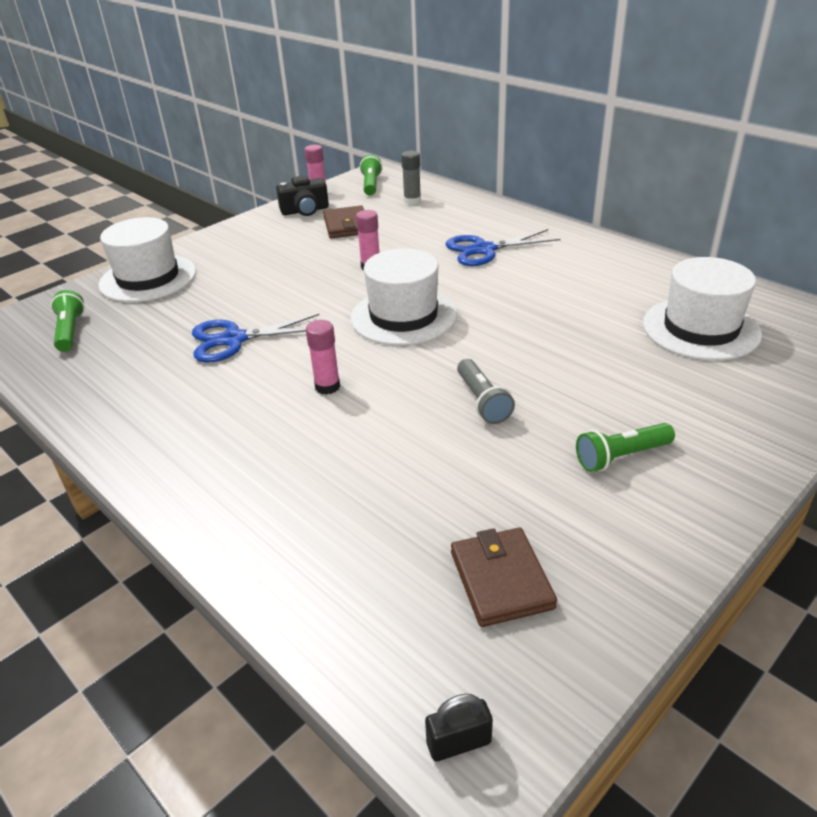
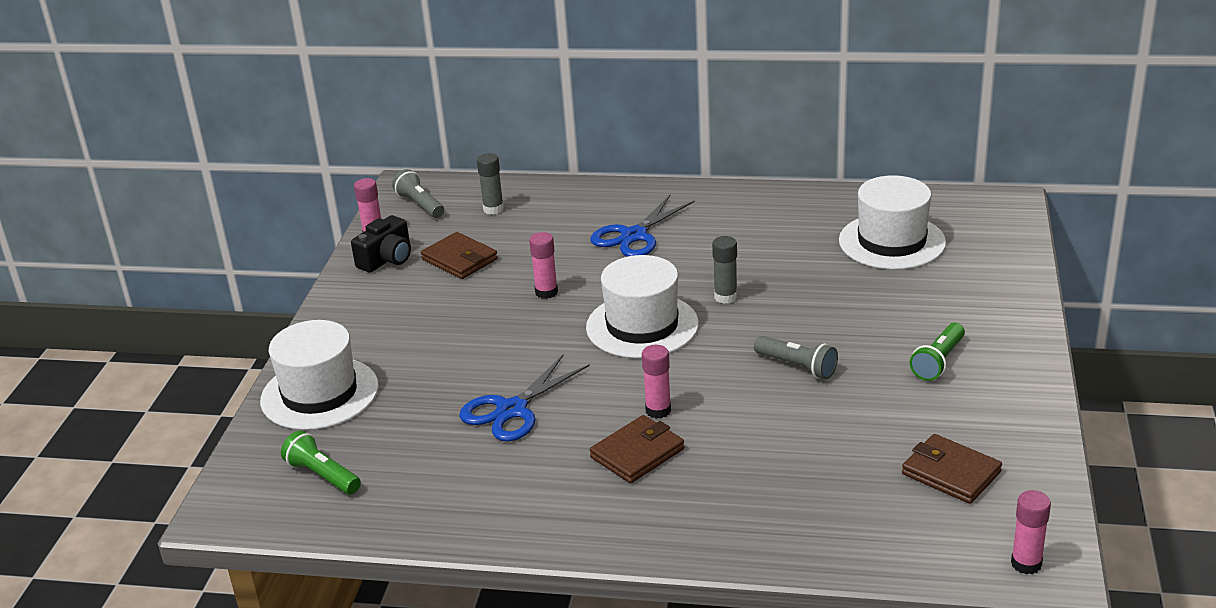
camera: 35 degrees left, 5 degrees down
(266, 414) = (637, 453): none -> brown wallet
(371, 185) = (420, 205): green flashlight -> grey flashlight
(458, 742) = (1026, 563): black padlock -> pink glue stick
(495, 319) = (725, 297): none -> grey glue stick

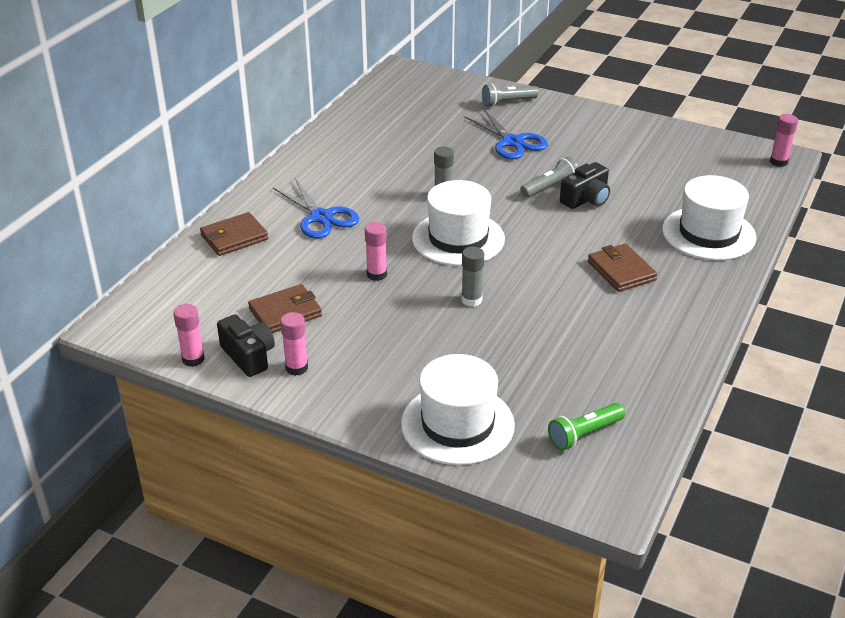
camera: 75 degrees left, 5 degrees up
(420, 205) = (160, 322): grey flashlight -> grey flashlight (507, 102)
(493, 209) = (210, 280): grey glue stick -> grey glue stick (471, 300)
(512, 410) = (539, 319): blue scissors -> blue scissors (512, 142)
(658, 410) = (573, 252): pink glue stick -> pink glue stick (296, 368)
(787, 399) = (586, 199): none -> black camera
(892, 242) = (418, 118): white hat -> white hat (708, 233)
(938, 361) = (572, 138): green flashlight -> none
(951, 473) = (689, 163): brown wallet -> brown wallet (234, 237)

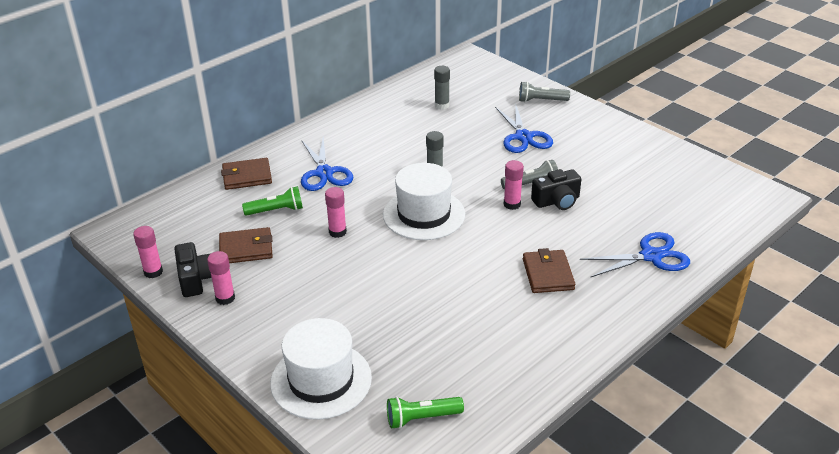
camera: 20 degrees right, 0 degrees up
(293, 266) = (276, 210): none -> green flashlight
(471, 300) = (401, 272): grey glue stick -> grey glue stick (442, 105)
(708, 233) = (651, 256): white hat -> blue scissors
(778, 162) = (761, 201): pink glue stick -> pink glue stick (512, 204)

